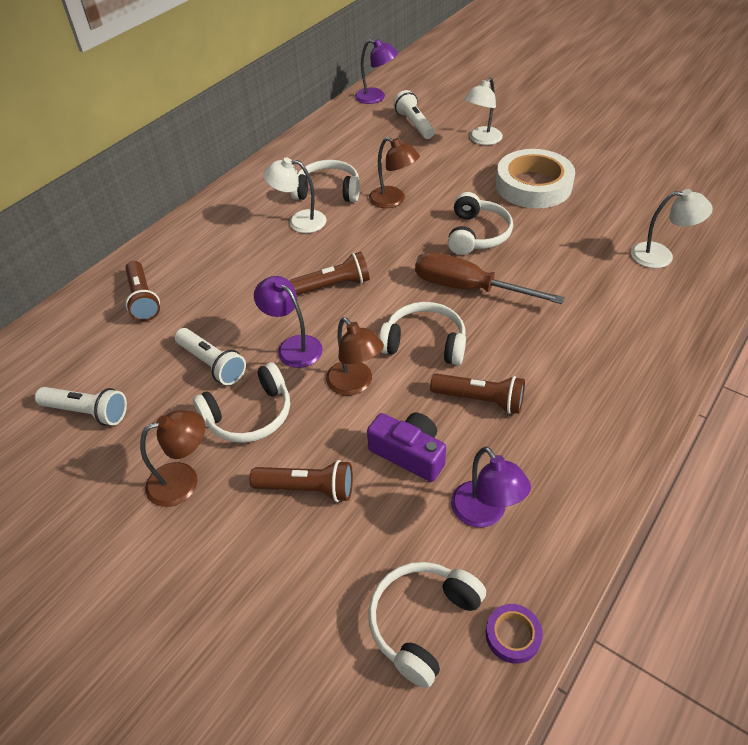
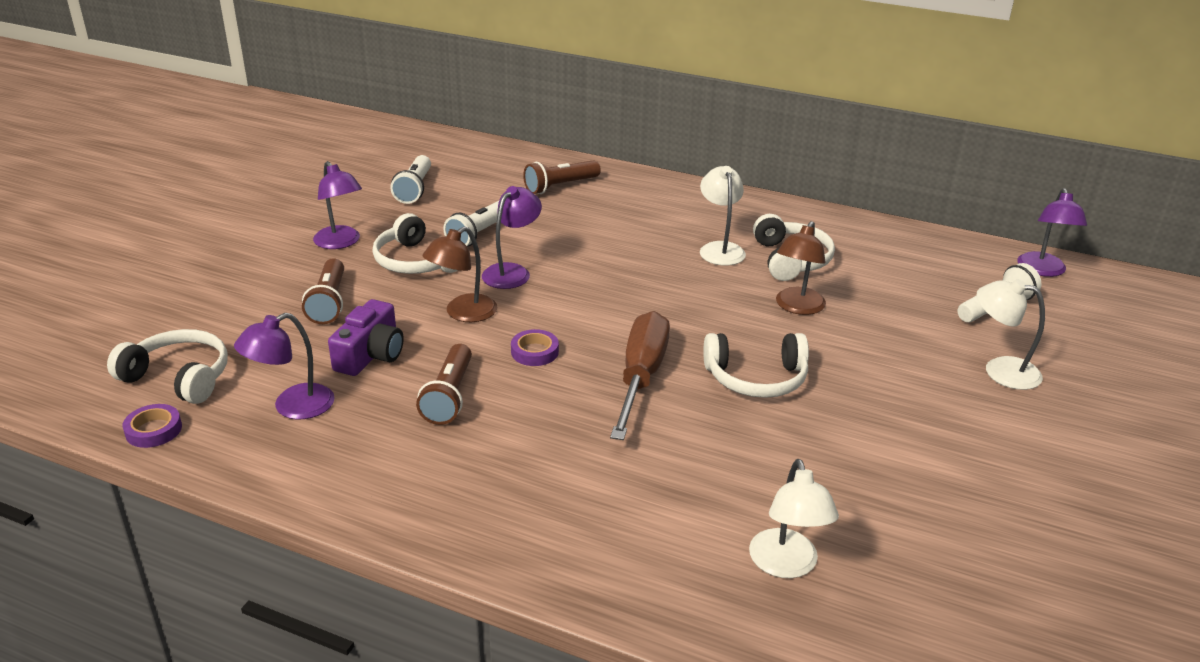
camera: 75 degrees right, 15 degrees down
(183, 480) = (341, 243): brown lamp -> purple lamp
(333, 285) = (614, 284): brown flashlight -> none
(425, 342) = (534, 352): white headphones -> purple tape
(533, 185) = (906, 425): white tape -> none

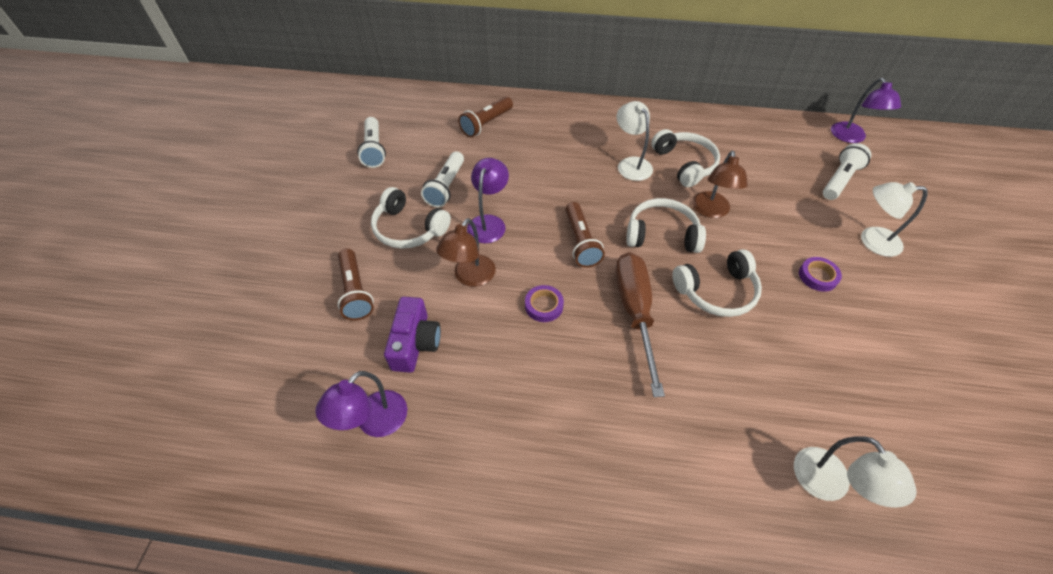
camera: 15 degrees left, 20 degrees up
(153, 430) = (261, 486): purple tape -> purple tape (817, 276)
(179, 377) = (259, 414): white headphones -> white headphones (661, 234)
(341, 243) = (338, 221): purple lamp -> none
(449, 396) = (498, 373): brown flashlight -> brown flashlight (580, 242)

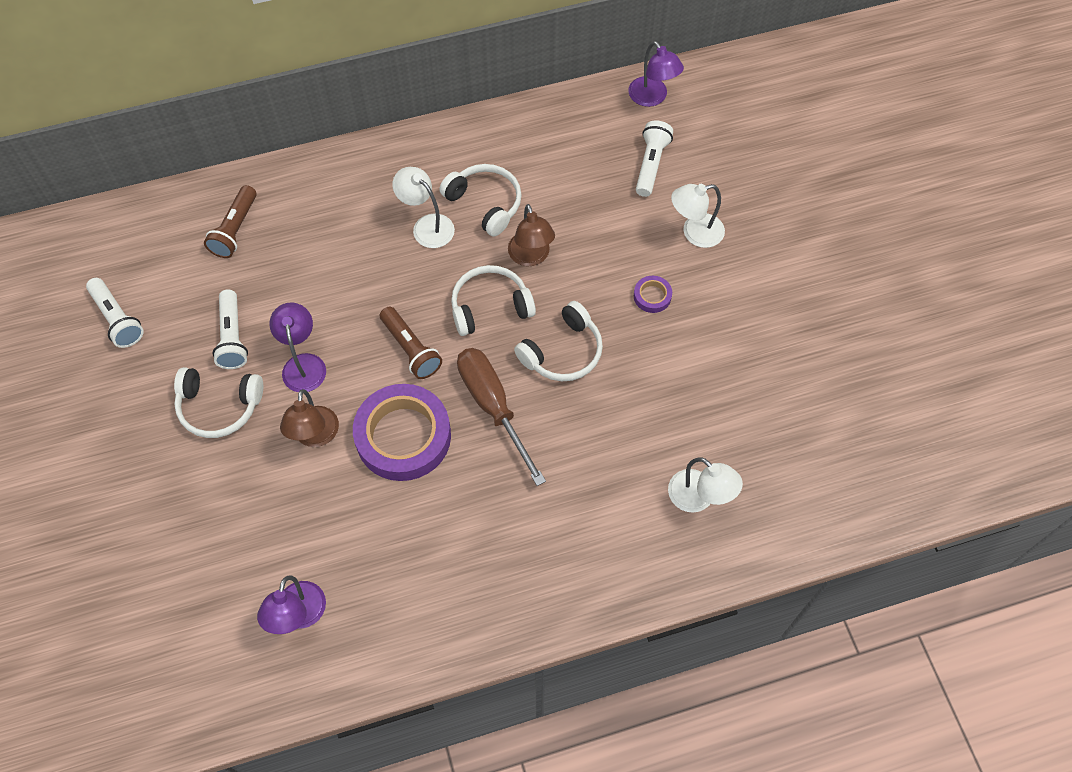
camera: 25 degrees left, 10 degrees up
(355, 292) = (204, 501): brown flashlight -> none
(415, 343) = (296, 527): purple camera -> none
(544, 306) = (403, 436): purple tape -> purple tape, size x2.37

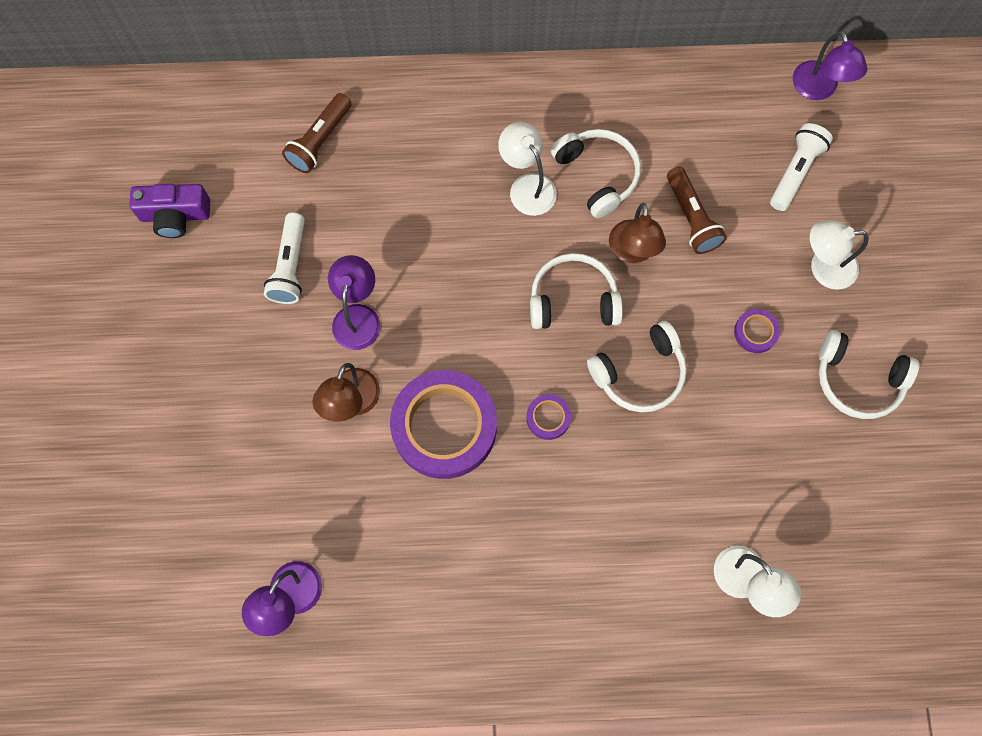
camera: 15 degrees right, 10 degrees up
(117, 319) = (175, 215): white flashlight -> purple camera
(219, 407) = (259, 343): white headphones -> white headphones (857, 380)
(411, 349) = (475, 328): brown flashlight -> brown flashlight (691, 218)
(493, 407) = (548, 418): brown screwdriver -> purple tape

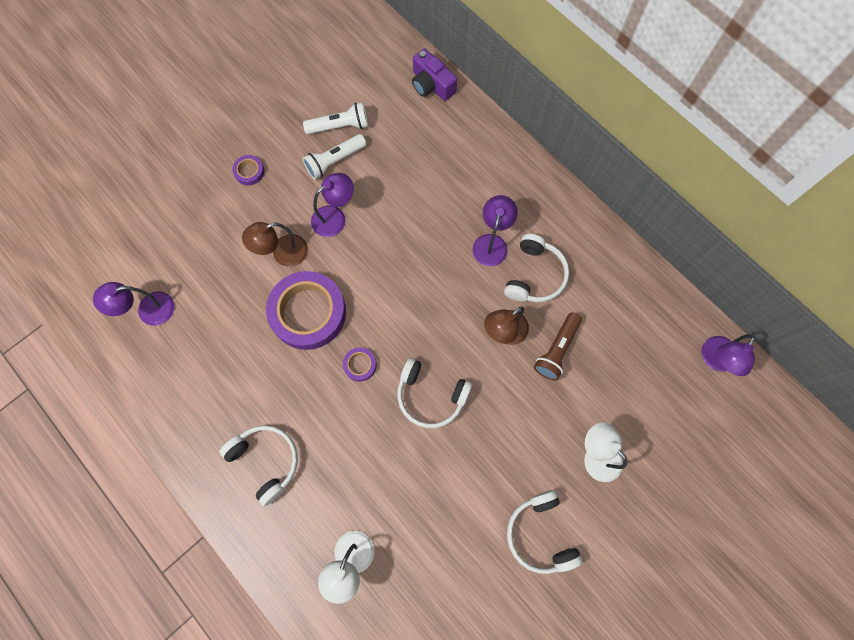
camera: 50 degrees right, 0 degrees up
(175, 215) = (315, 85): purple camera -> purple camera (431, 85)
(320, 141) = (420, 117): brown flashlight -> none
(527, 186) = (492, 243): white lamp -> purple lamp
(573, 299) = (444, 322): white headphones -> white headphones (266, 461)
(755, 332) = (516, 445): purple tape -> purple tape (249, 172)
(795, 172) = (645, 389): white flashlight -> white flashlight (340, 126)

